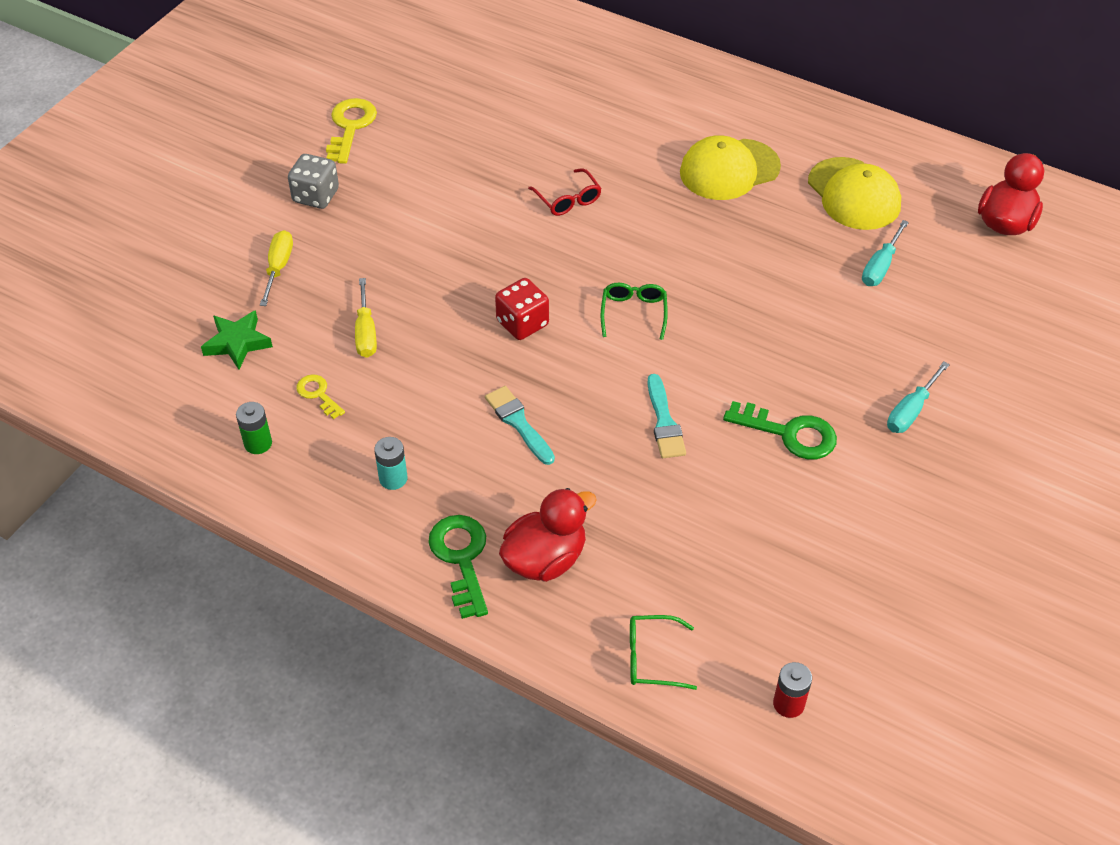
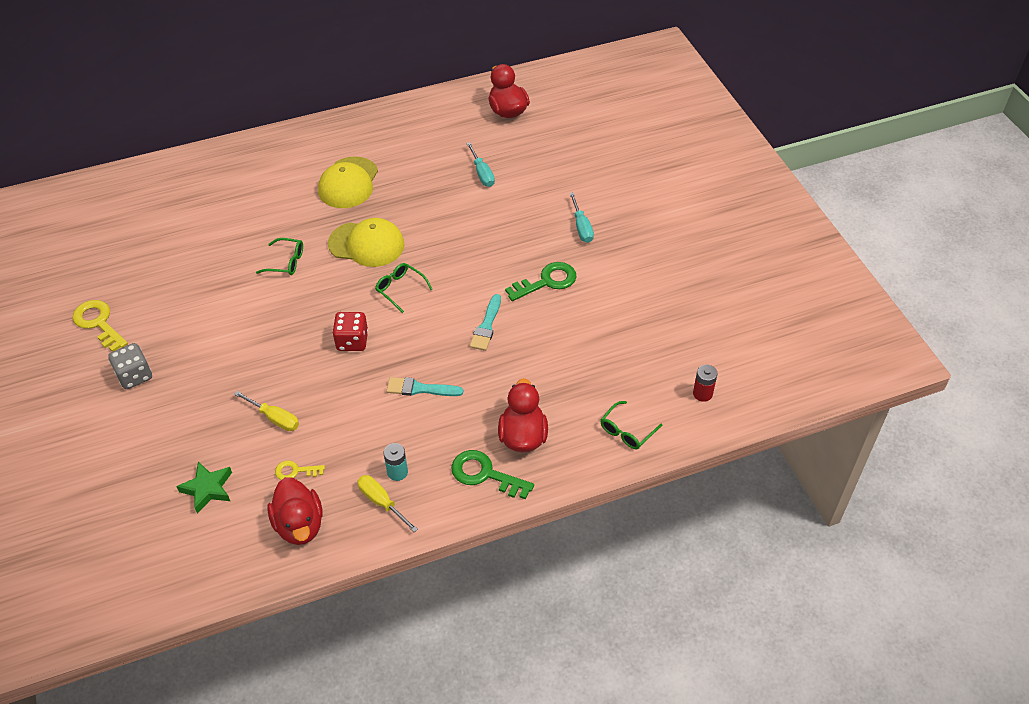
camera: 50 degrees left, 0 degrees up
(258, 443) = (299, 525): green battery -> red duck
(278, 268) = (171, 431): yellow screwdriver -> yellow screwdriver (382, 502)
(568, 199) = (286, 262): red glasses -> green glasses
(664, 422) = (486, 326): turquoise brush -> turquoise brush turned 75 degrees clockwise
(854, 194) = (424, 149): yellow cap -> yellow cap (366, 244)

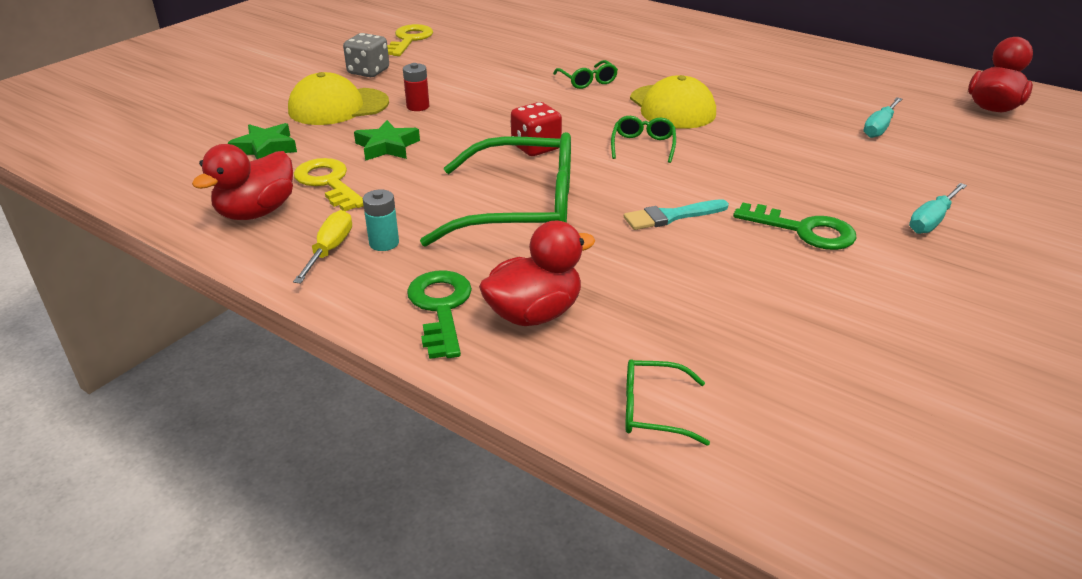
camera: 55 degrees right, 15 degrees down
(274, 418) = (387, 147): yellow screwdriver -> green star
(295, 471) = (328, 182): yellow key -> yellow key, size x1.74
(348, 183) = (731, 71): yellow cap -> yellow cap (338, 107)
(420, 389) = (521, 210): turquoise brush -> green glasses
(702, 394) = (831, 469): red battery -> red battery (418, 106)

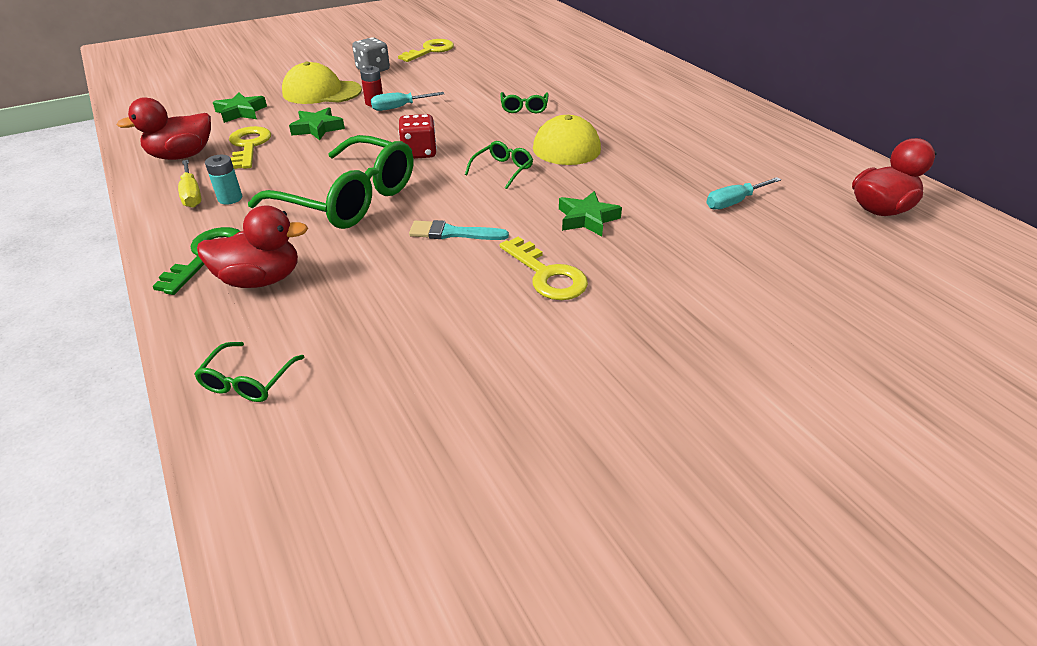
camera: 25 degrees right, 5 degrees up
(329, 250) = (192, 194): yellow screwdriver -> yellow screwdriver turned 120 degrees clockwise
(653, 410) = (248, 381): green glasses -> green glasses turned 105 degrees counterclockwise
(777, 172) = (587, 219): none -> green star
(804, 230) = (547, 275): green key -> yellow key
(932, 220) = (677, 299): turquoise screwdriver -> turquoise screwdriver (400, 107)

